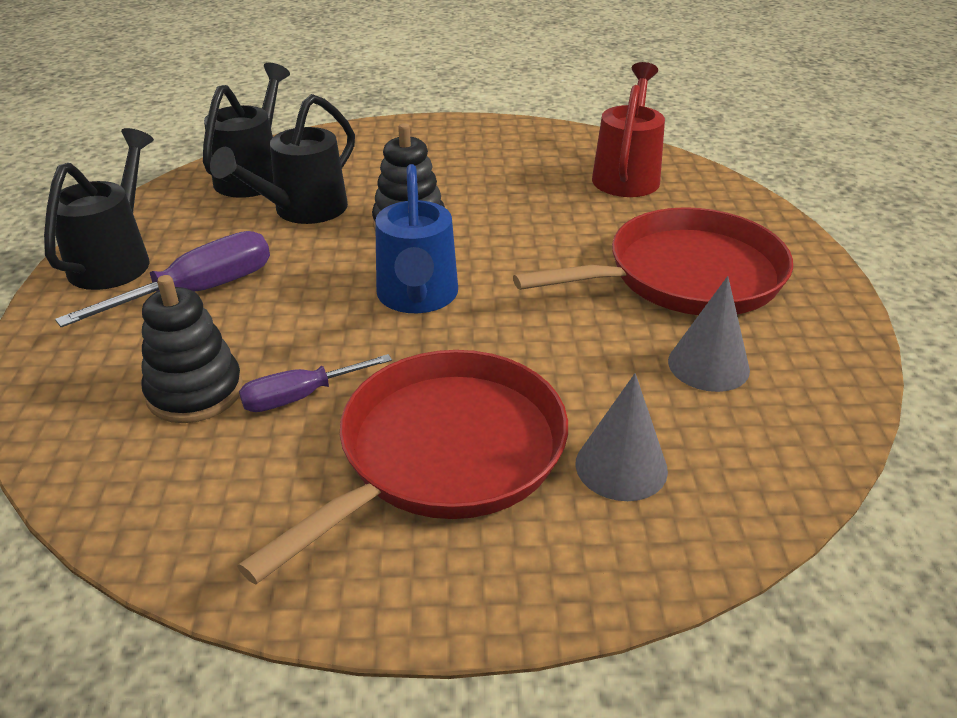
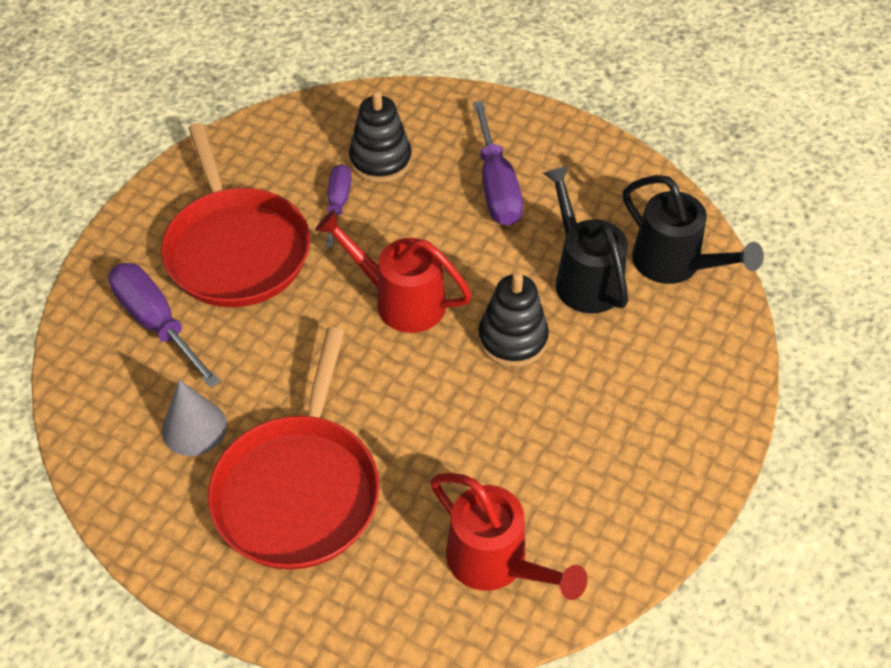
camera: 120 degrees right, 15 degrees up
(116, 259) = (573, 153): black watering can -> none
(417, 298) = (400, 300): blue watering can -> red watering can
(621, 466) = (157, 323): grey cone -> purple screwdriver

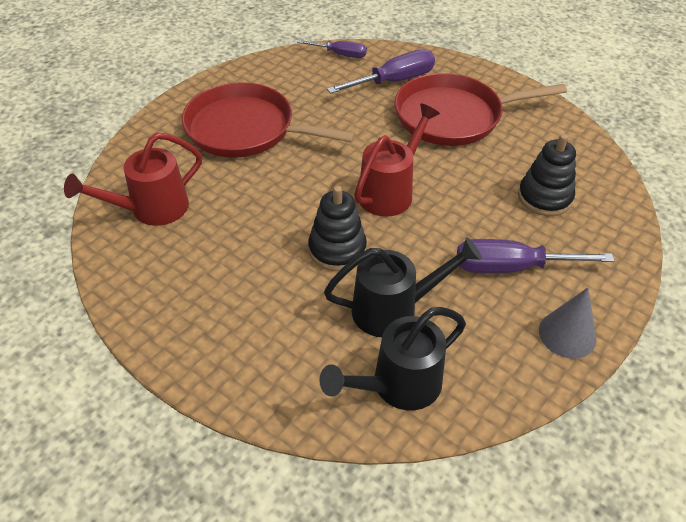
camera: 100 degrees right, 5 degrees down
(194, 427) = (307, 92): grey cone -> grey cone (567, 334)
(338, 204) = (495, 169): purple screwdriver -> purple screwdriver (340, 54)

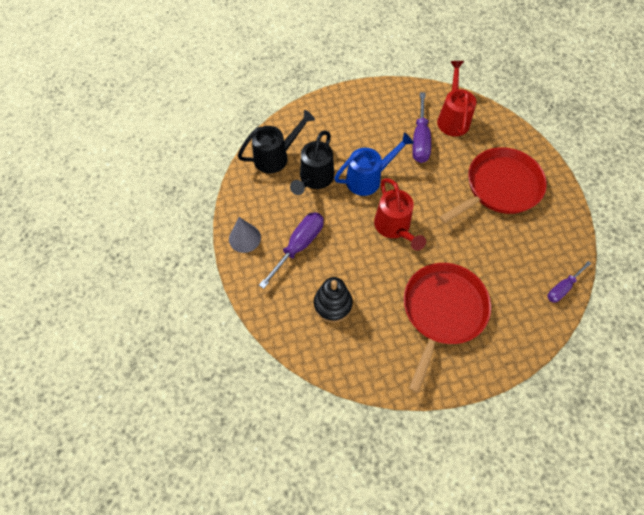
camera: 125 degrees right, 15 degrees up
(337, 250) = (368, 178): black stacking toy -> blue watering can
(393, 81) = (506, 301): purple screwdriver -> purple screwdriver (420, 140)
(397, 386) = (276, 157): black watering can -> black watering can turned 60 degrees clockwise

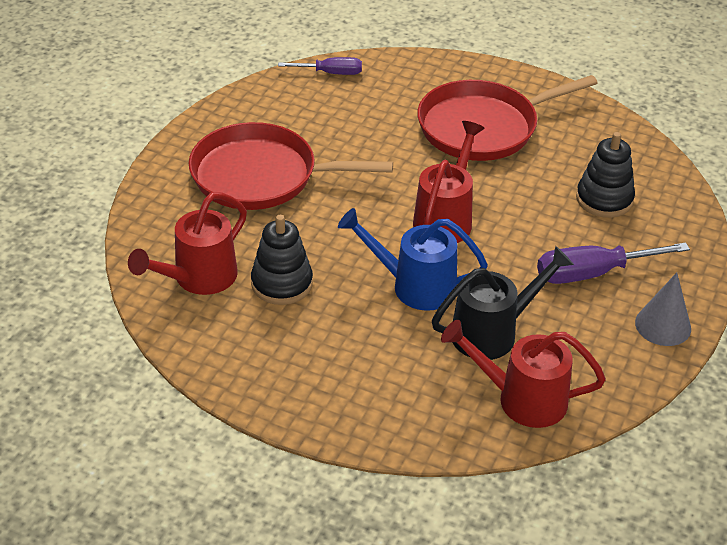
camera: 140 degrees left, 20 degrees down
(276, 157) = (521, 399): black watering can -> red watering can
(420, 140) = (282, 283): purple screwdriver -> black stacking toy

